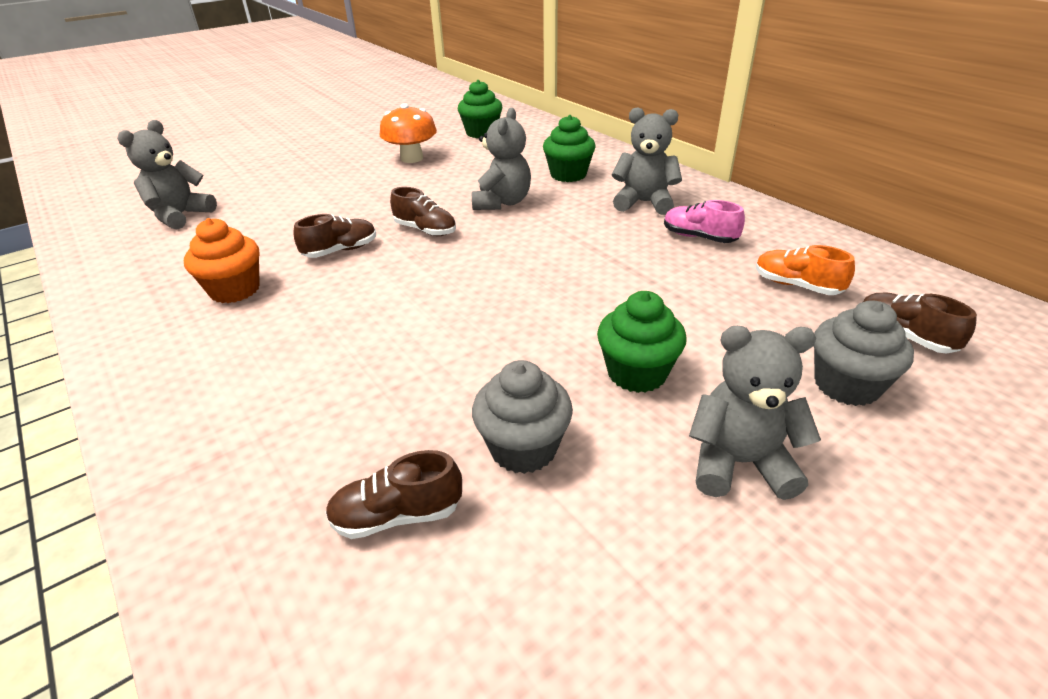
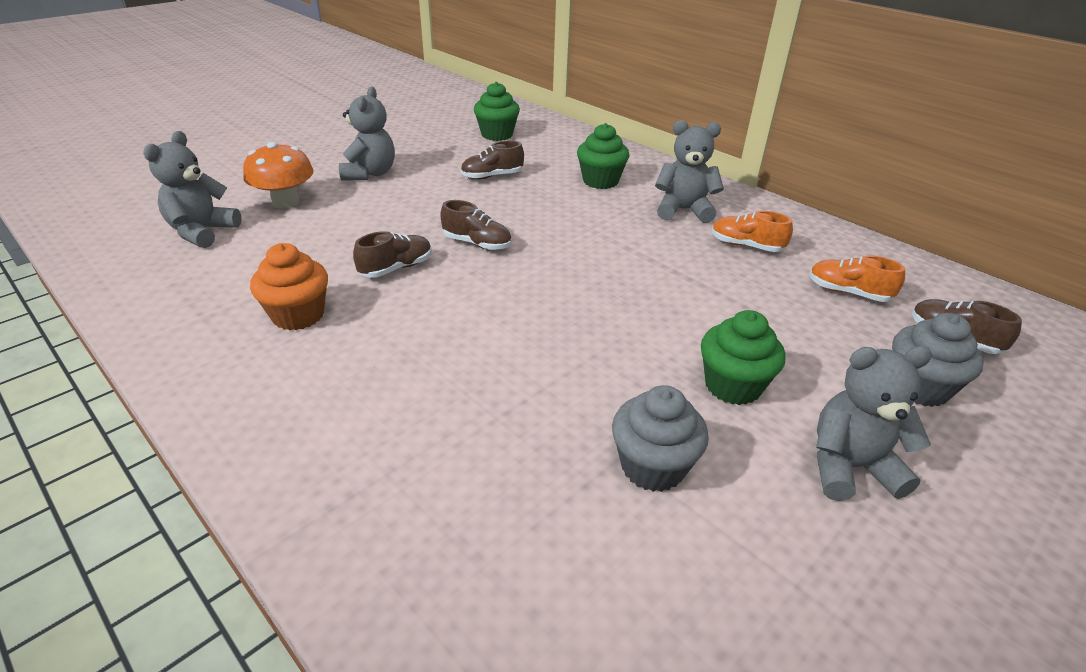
camera: 10 degrees left, 0 degrees up
(397, 515) = (556, 542): brown shoe -> brown shoe (492, 176)
(412, 158) = (434, 163): orange mushroom -> orange mushroom (285, 202)
(502, 202) = (545, 212): grey teddy bear -> grey teddy bear (370, 173)
(699, 237) = (746, 246): pink shoe -> orange shoe

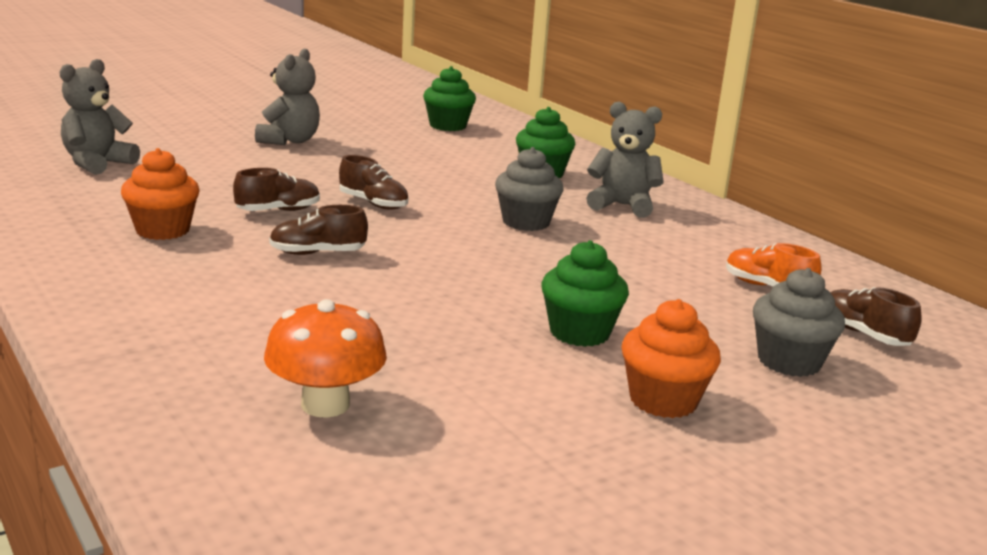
camera: 10 degrees right, 15 degrees down
(285, 202) = (190, 152): orange mushroom -> orange mushroom (325, 404)
(492, 176) = (421, 157): brown shoe -> brown shoe (317, 253)
(652, 466) = (455, 370): grey cupcake -> grey cupcake (526, 222)
(746, 246) = (675, 240): orange shoe -> none
(850, 467) = (663, 400): grey teddy bear -> orange cupcake

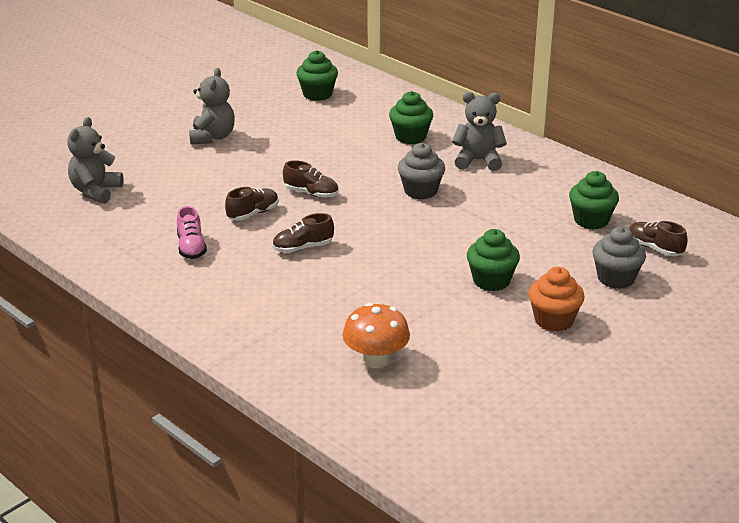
camera: 10 degrees left, 10 degrees up
(163, 230) = (191, 247): orange cupcake -> pink shoe
(767, 287) = (591, 220): orange shoe -> green cupcake

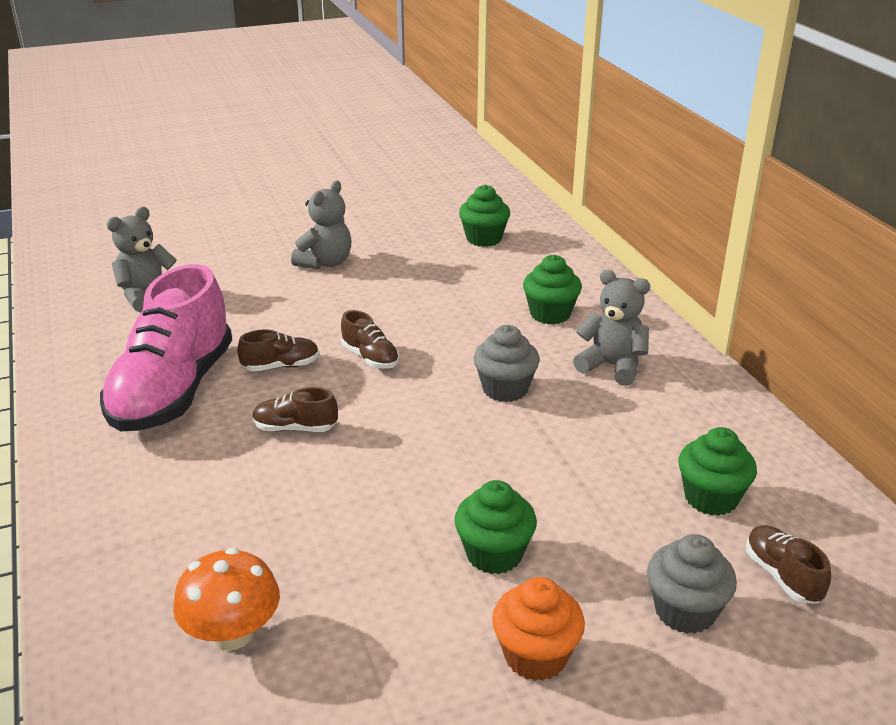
camera: 25 degrees right, 0 degrees up
(191, 247) = (173, 391): pink shoe -> pink shoe, size x2.39

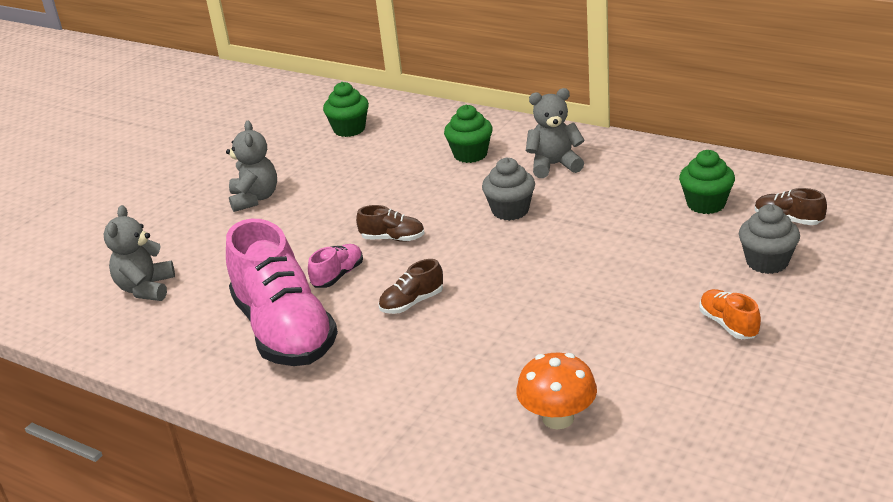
camera: 35 degrees left, 0 degrees up
(281, 366) = (338, 275): brown shoe -> pink shoe
(494, 554) = (637, 294): green cupcake -> none
(535, 656) = (728, 324): orange cupcake -> orange shoe

